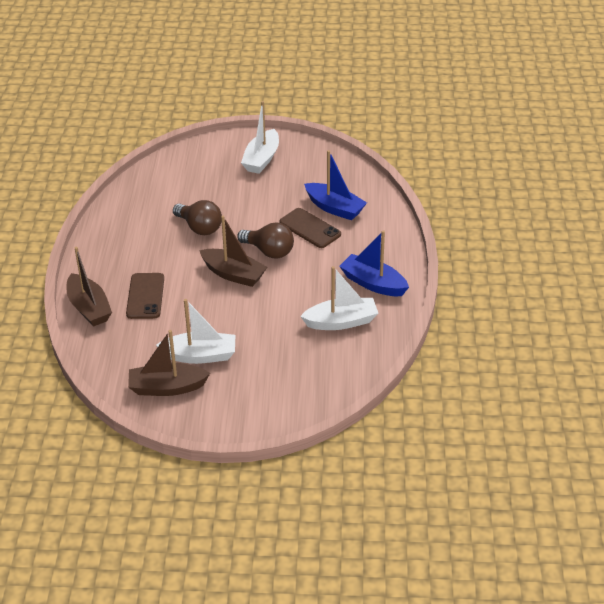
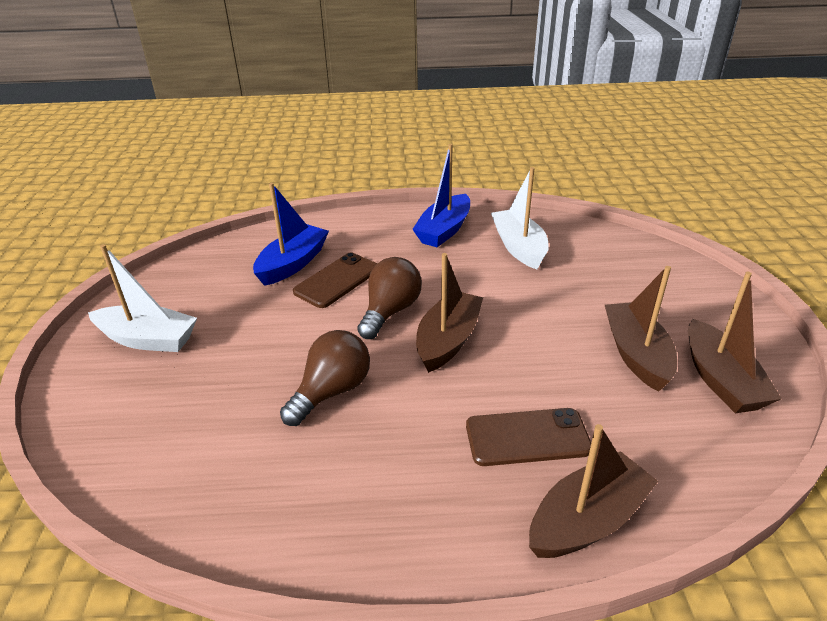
camera: 95 degrees left, 5 degrees down
(200, 355) = (636, 354): white boat -> brown boat

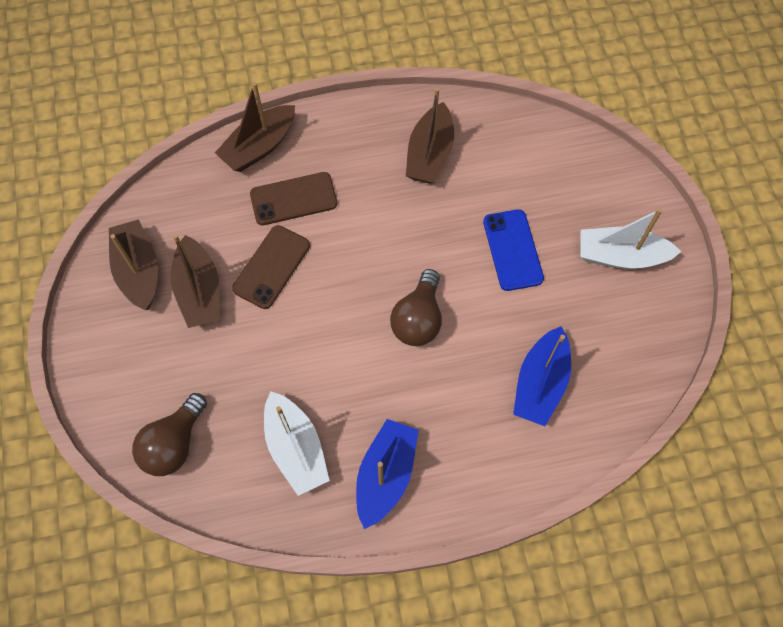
camera: 170 degrees right, 30 degrees up
(262, 356) = (512, 250): none -> blue phone
(332, 391) = (442, 221): brown light bulb -> brown light bulb (174, 444)
(337, 280) = (483, 360): brown phone -> brown phone (271, 267)
(448, 340) = (359, 287): brown boat -> brown boat (429, 154)

